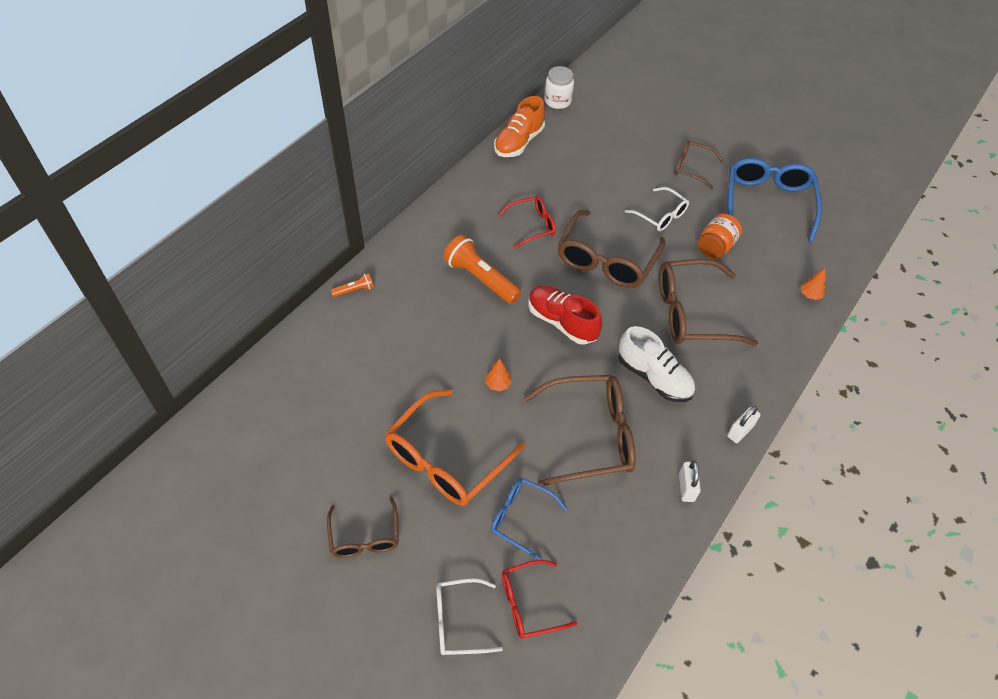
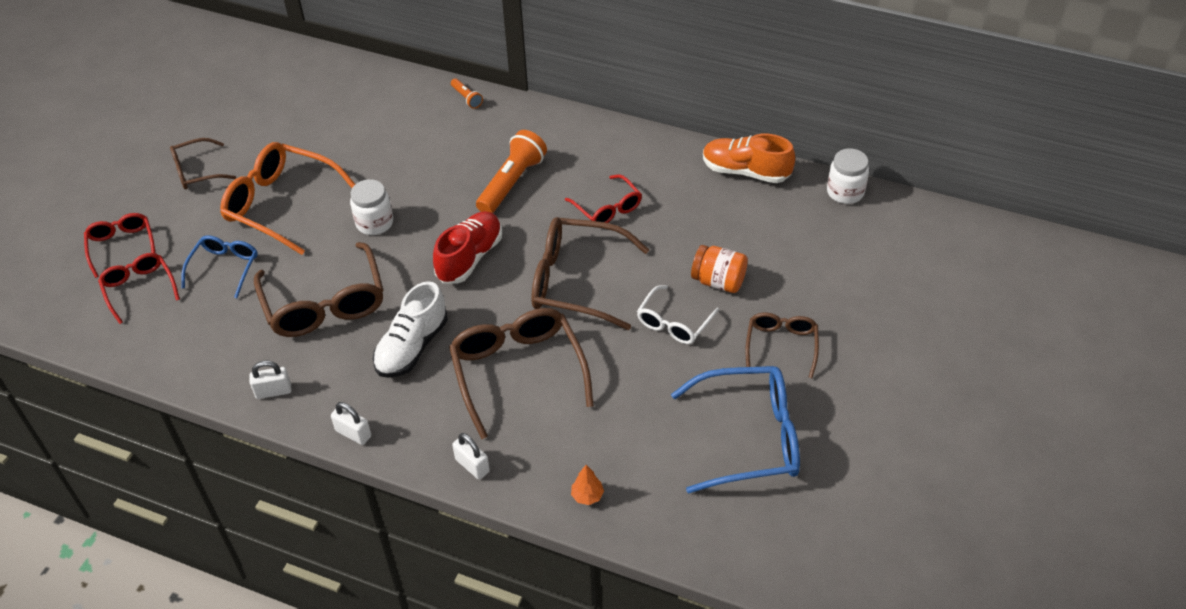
camera: 80 degrees right, 5 degrees down
(459, 621) = (122, 246): white glasses -> red glasses
(498, 384) = (374, 223): orange tree -> white jar
(715, 247) = (638, 385): orange jar -> orange jar (718, 281)
(778, 356) = (472, 465): none -> white padlock

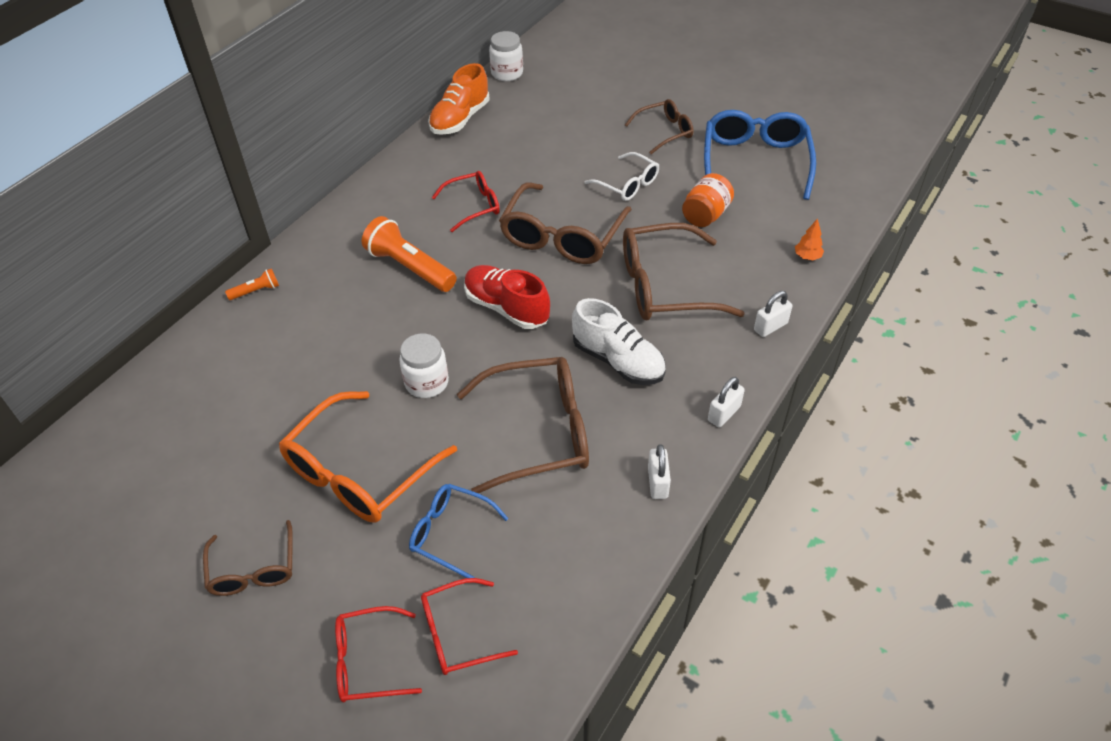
camera: 80 degrees left, 0 degrees up
(718, 281) = (586, 153): orange jar -> orange jar (705, 215)
(781, 345) = (664, 132): brown glasses -> brown glasses turned 135 degrees clockwise

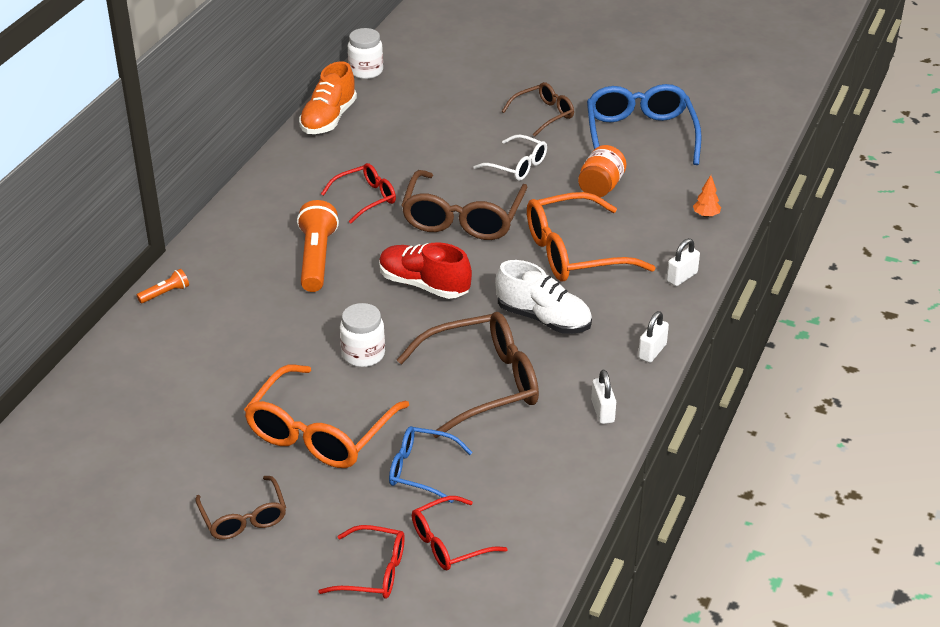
camera: 10 degrees left, 10 degrees down
(368, 661) = (373, 572): red glasses -> red glasses turned 150 degrees counterclockwise
(410, 267) = (316, 258): orange flashlight -> orange flashlight turned 60 degrees clockwise
(664, 286) = (574, 252): brown glasses -> orange glasses

